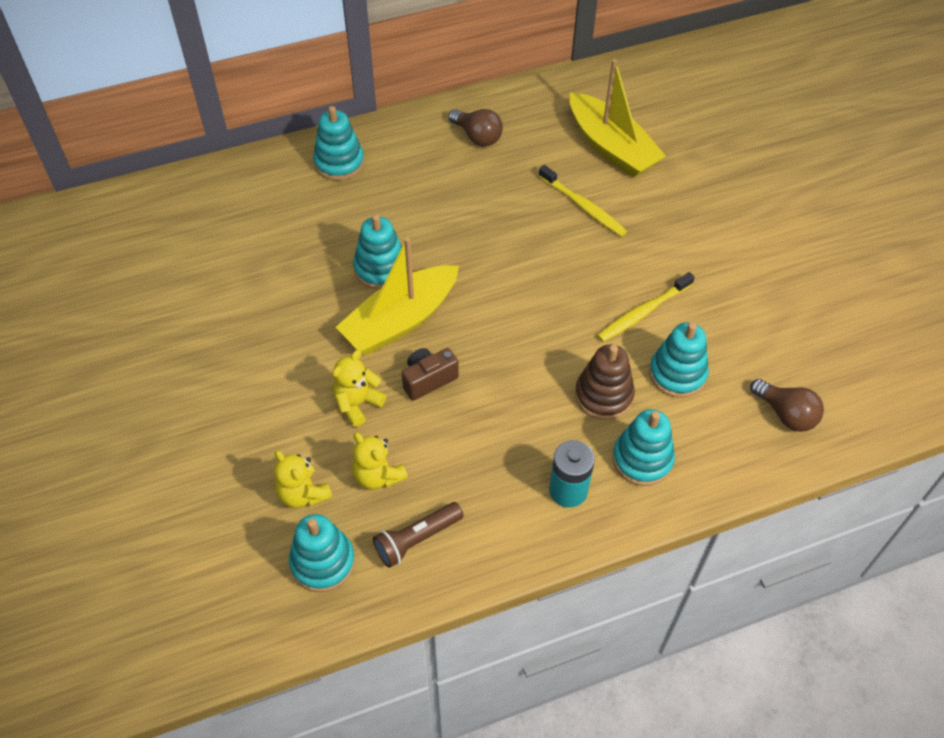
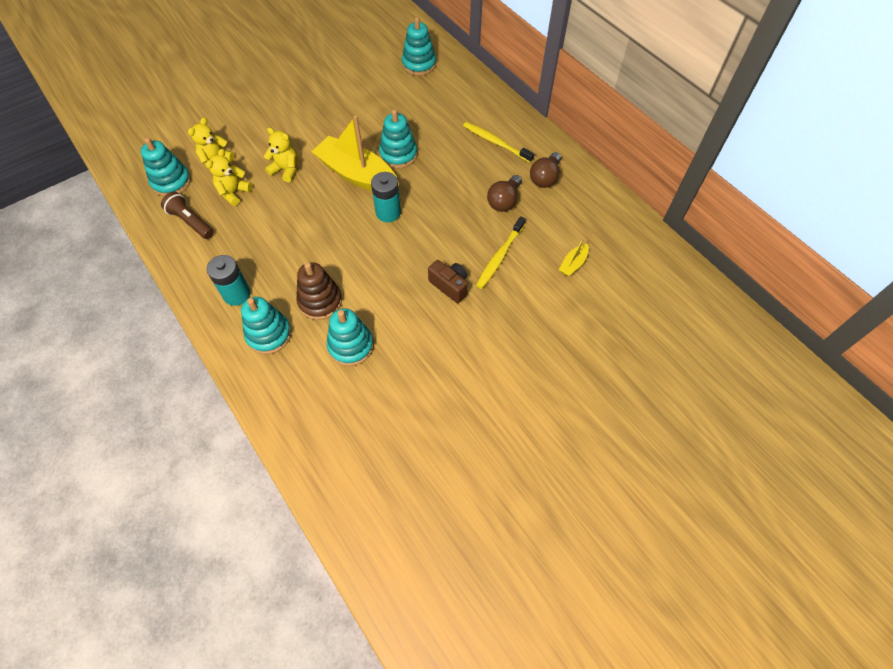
camera: 75 degrees right, 5 degrees up
(339, 163) = (485, 111): turquoise stacking toy -> turquoise stacking toy (419, 64)
(428, 379) = (312, 200): brown camera -> brown camera (450, 286)
(480, 299) = (388, 212): none -> turquoise battery
(611, 147) = (573, 264): yellow boat -> yellow boat, size x0.42
(643, 312) = (404, 313): yellow toothbrush -> yellow toothbrush (495, 142)
(786, 414) = (328, 429): brown light bulb -> brown light bulb (504, 201)

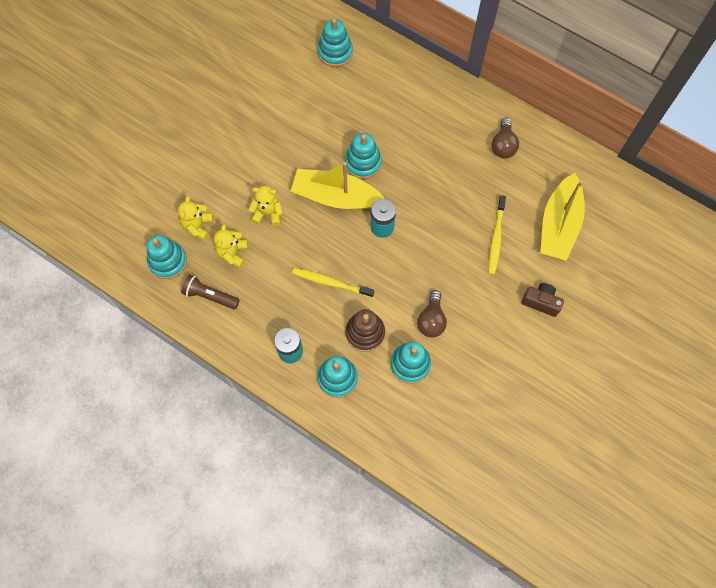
camera: 20 degrees left, 10 degrees up
(450, 286) = (466, 281): brown camera -> brown camera (541, 302)
(495, 142) = (445, 120): yellow toothbrush -> yellow toothbrush (330, 282)
(504, 201) = (477, 181): brown light bulb -> brown light bulb (431, 320)
(573, 264) = (559, 225): yellow boat -> yellow boat, size x2.38

